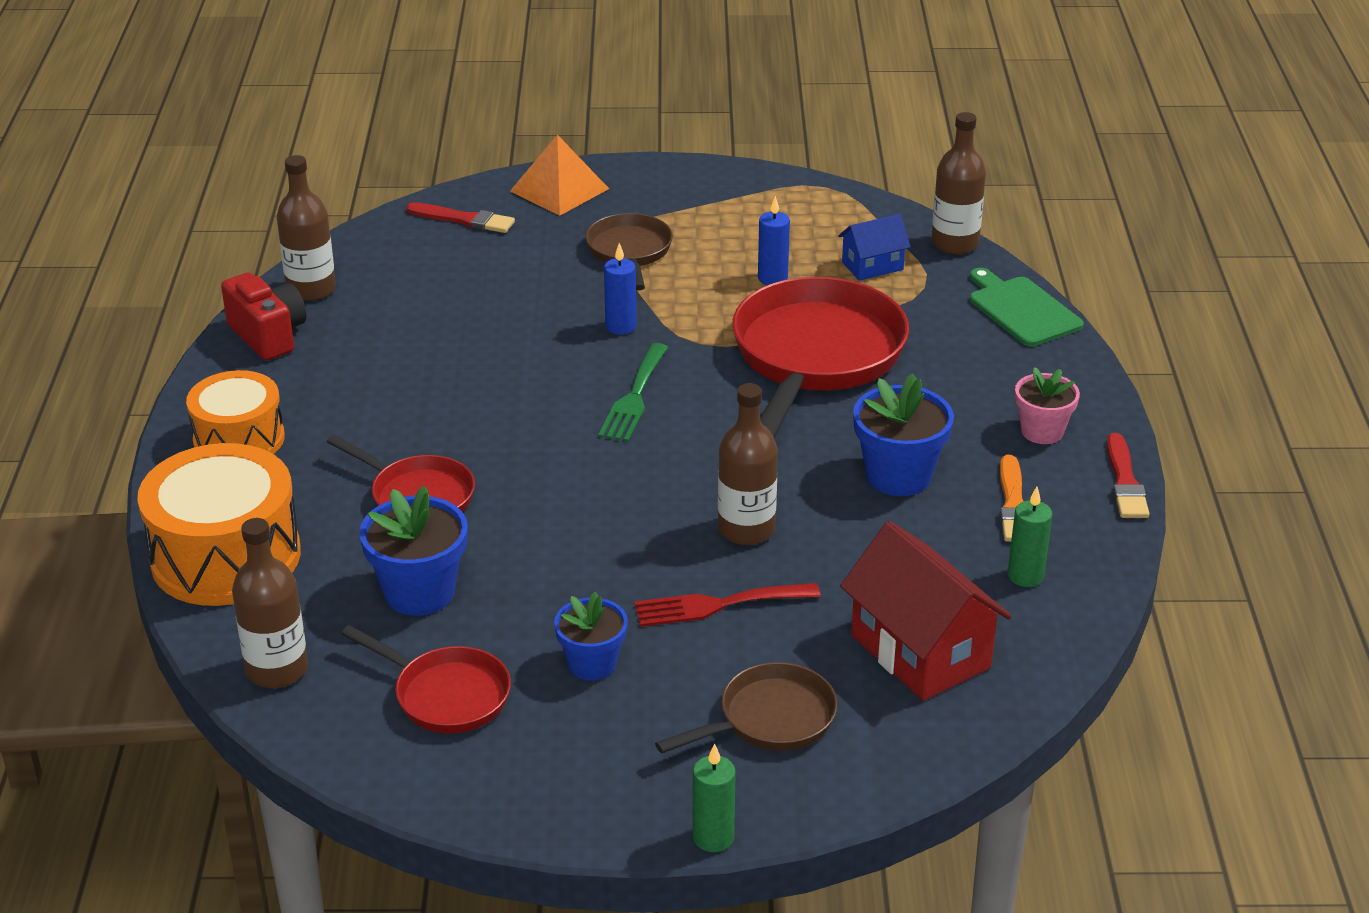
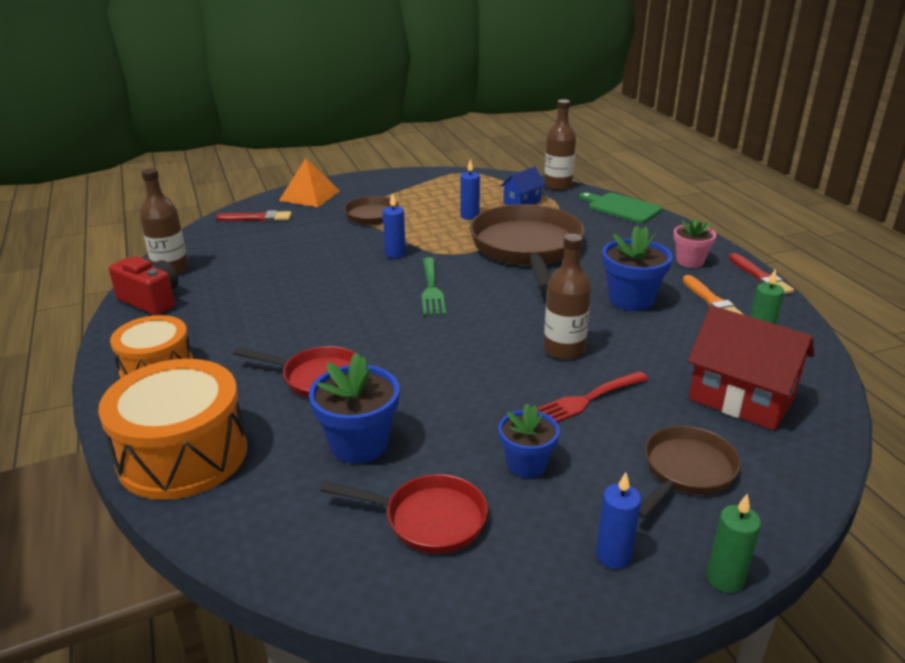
camera: 20 degrees left, 5 degrees down
(277, 670) = (271, 537): brown bottle -> none
(613, 784) = (613, 556): none -> blue candle
(815, 357) = (527, 249): red pan -> brown pan

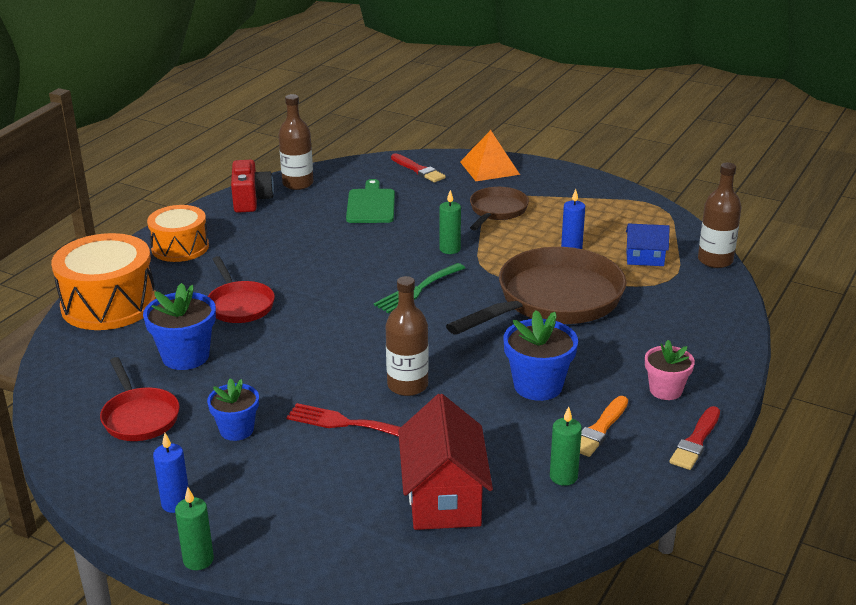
camera: 50 degrees right, 0 degrees up
(395, 254) = (450, 249): blue candle -> green candle
(621, 208) = (724, 312): green cutting board -> green cutting board (370, 205)
(686, 471) = (306, 503): brown pan -> none

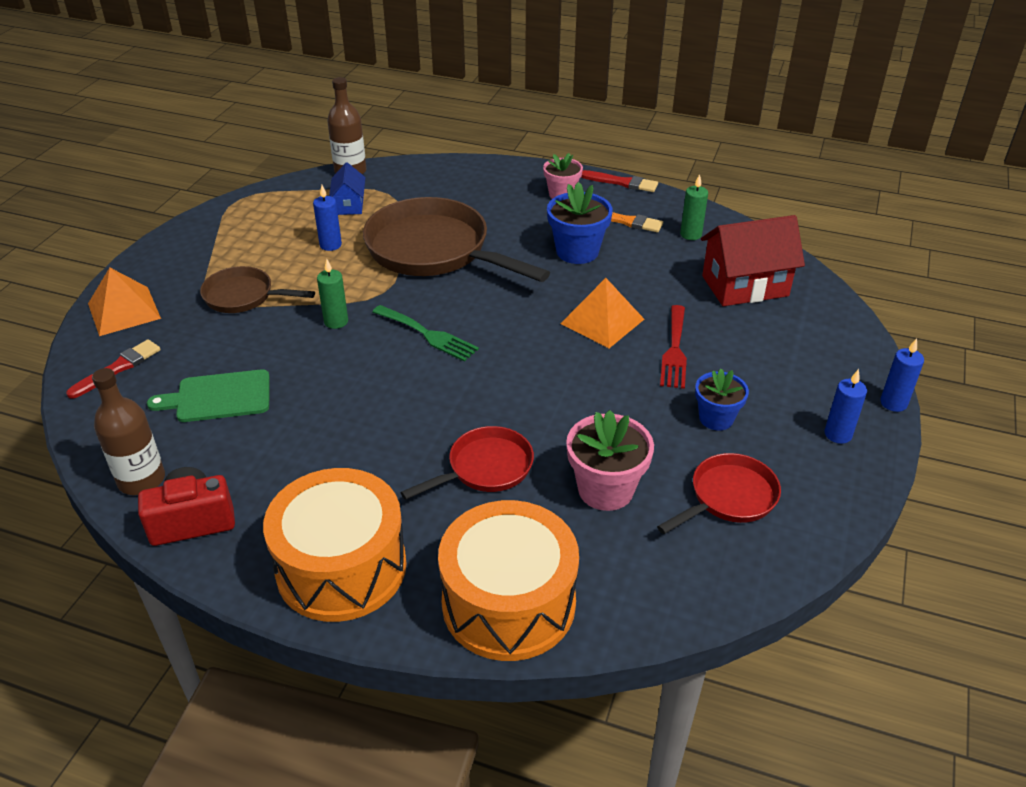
camera: 100 degrees left, 10 degrees up
(180, 247) = (341, 567): orange drum -> orange drum, size x1.53
(185, 356) = (605, 489): blue flower pot -> pink flower pot
(198, 560) = (893, 403): green candle -> blue candle
(407, 385) = (602, 321): brown bottle -> orange pyramid

